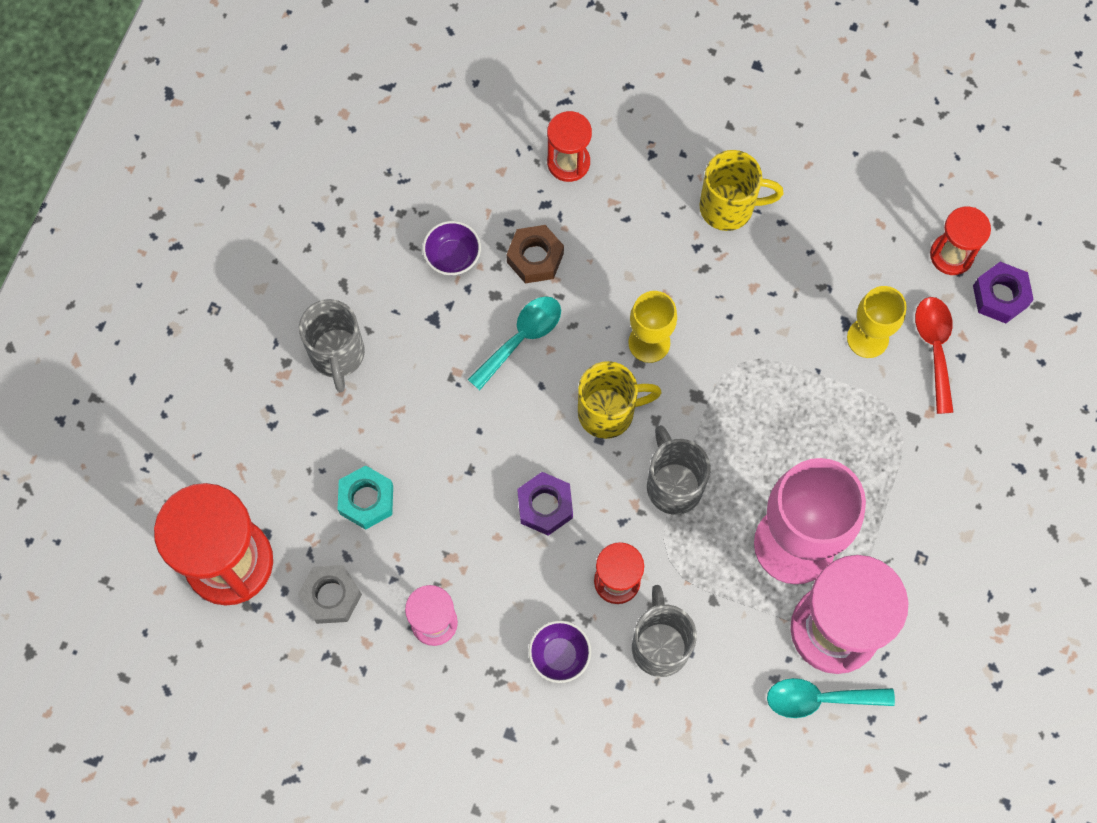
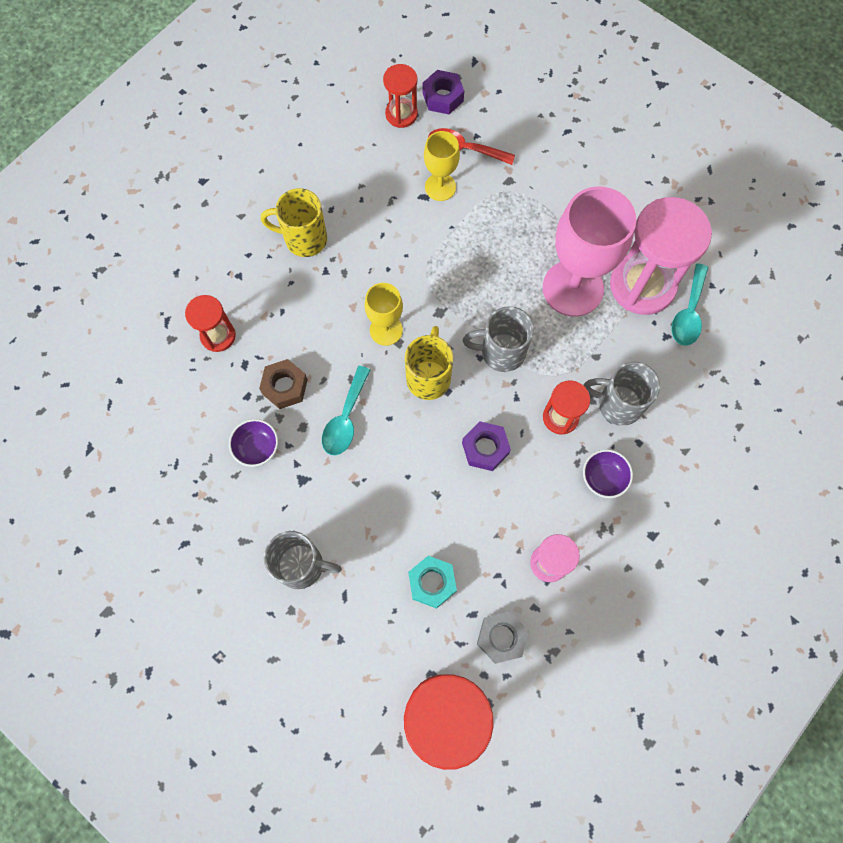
camera: 70 degrees left, 0 degrees up
(521, 338) = (345, 419): turquoise spoon -> turquoise spoon turned 135 degrees counterclockwise
(729, 207) = (304, 239): yellow mug -> yellow mug turned 105 degrees counterclockwise

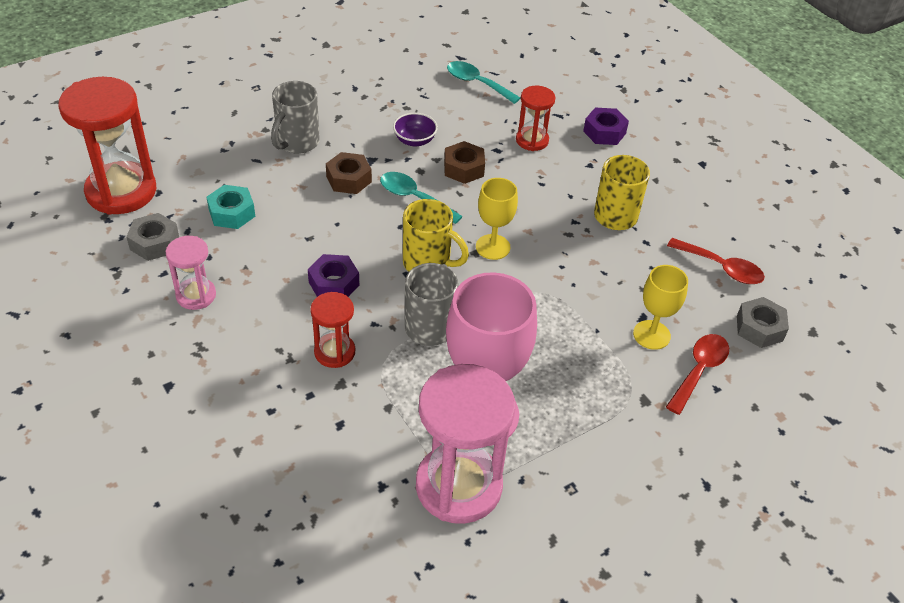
camera: 105 degrees right, 25 degrees down
(340, 490) = (349, 179): none -> brown nut
(341, 148) = (721, 268): none -> red spoon
(401, 114) = (759, 328): red hourglass -> grey nut
(443, 97) = (779, 372): purple nut -> purple nut (604, 132)
(603, 478) = (251, 365): purple bowl -> none
(617, 404) = (323, 407): grey mug -> none
(688, 313) = (401, 522): turquoise spoon -> turquoise spoon (476, 83)

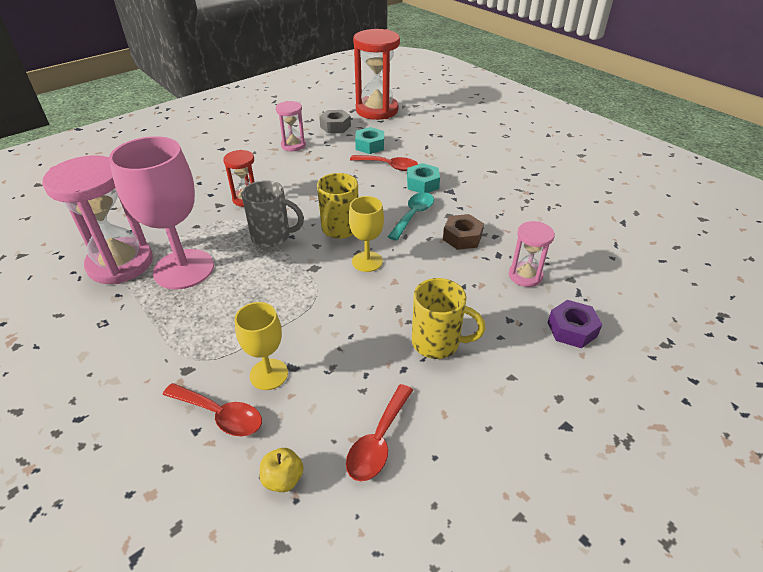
camera: 85 degrees right, 5 degrees down
(295, 202) = (389, 166): none -> red spoon
(297, 143) = (453, 158): grey mug -> none
(334, 283) = (311, 191): purple nut -> none
(349, 179) = (422, 184): brown nut -> turquoise nut
(414, 140) = (485, 208): purple bowl -> none
(476, 83) = (590, 235): turquoise spoon -> none
(532, 140) = (525, 276): red hourglass -> pink hourglass
(759, 328) = (283, 479): grey nut -> yellow apple

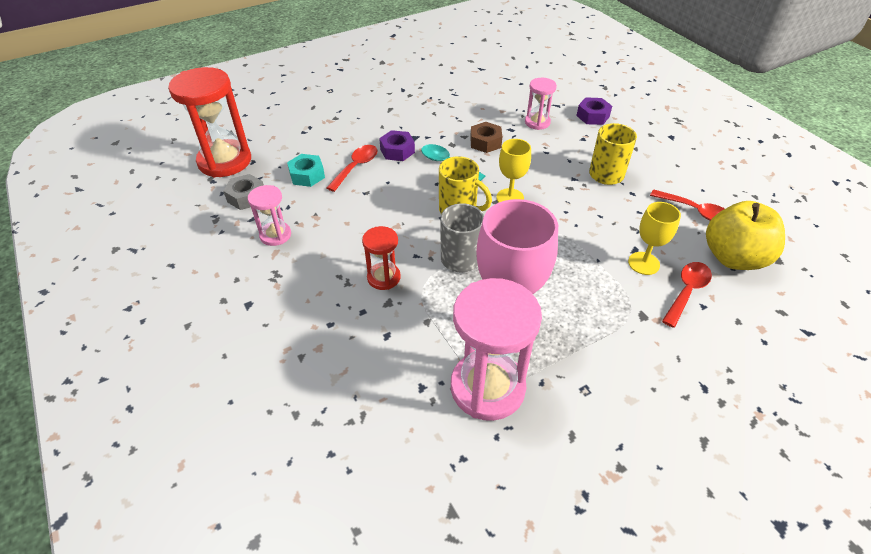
camera: 80 degrees left, 5 degrees up
(283, 479) = (733, 258): yellow apple -> yellow apple, size x2.37
(422, 184) = (397, 151): turquoise nut -> purple nut

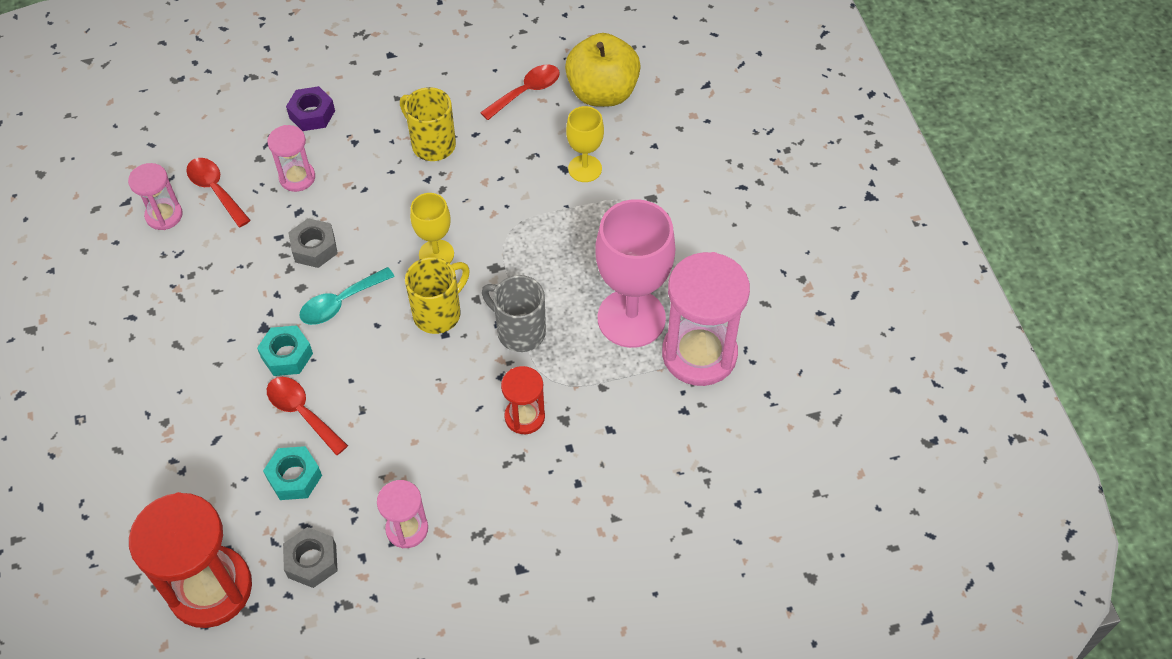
camera: 75 degrees left, 10 degrees up
(397, 151) = (287, 355): purple nut -> turquoise nut
(478, 82) = (164, 215): none -> pink hourglass
(485, 142) = (314, 248): brown nut -> grey nut
(687, 291) = (633, 150): red spoon -> red spoon (215, 190)

